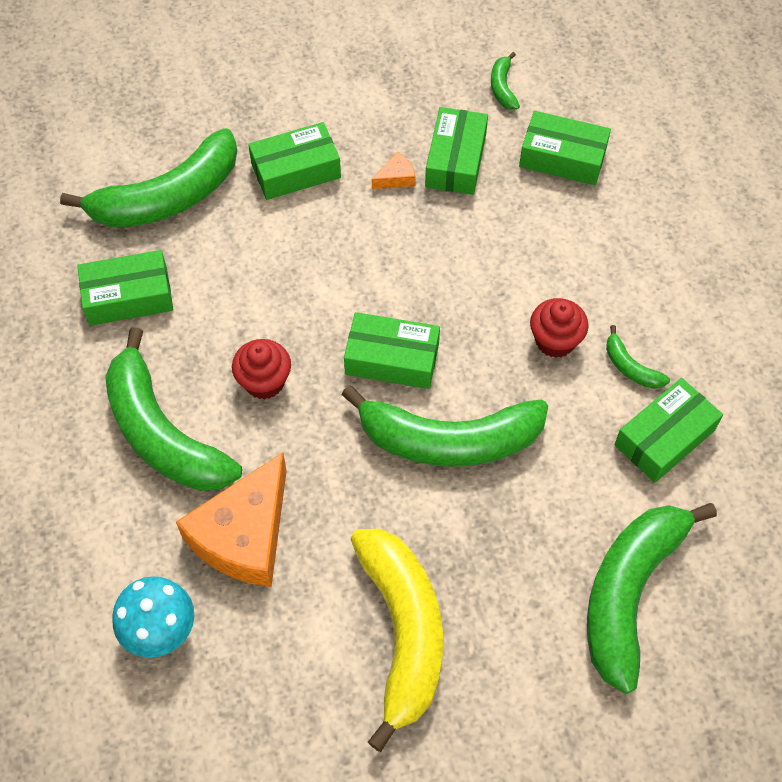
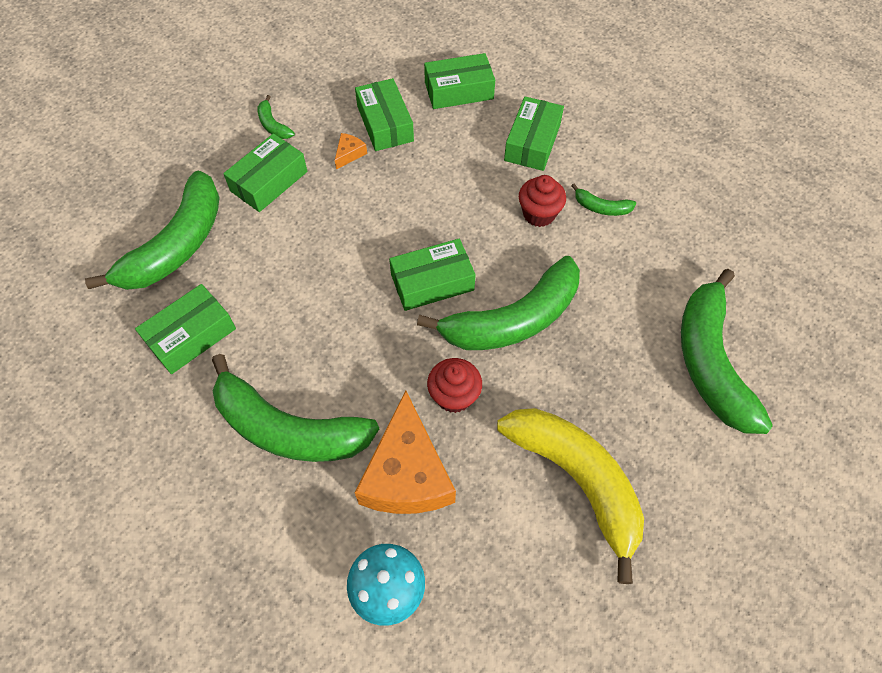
camera: 30 degrees left, 0 degrees up
(264, 382) = (345, 347): red cupcake -> red cupcake (454, 396)
(502, 87) = (385, 62): green banana -> green banana (273, 125)
(664, 437) = (656, 243): green box -> green box (532, 142)

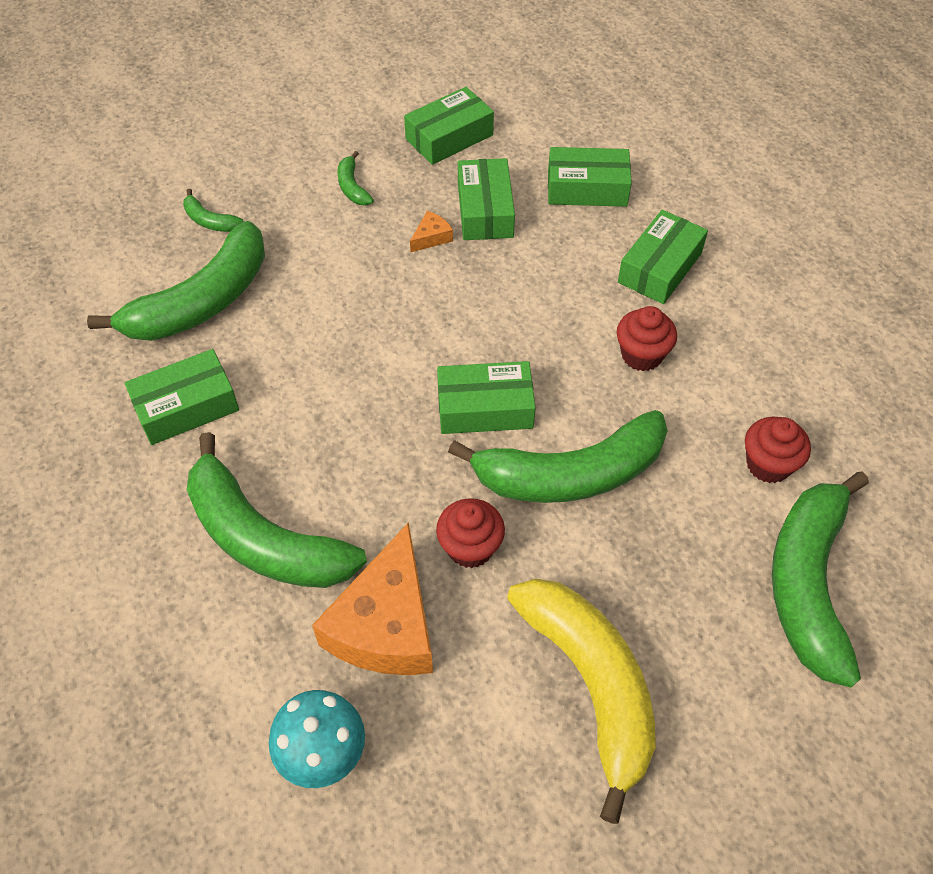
camera: 15 degrees right, 5 degrees down
(269, 181) = (328, 250): green box -> green box (449, 137)
(601, 207) = (724, 363): green banana -> green banana (210, 221)
(656, 278) = (768, 464): none -> red cupcake

